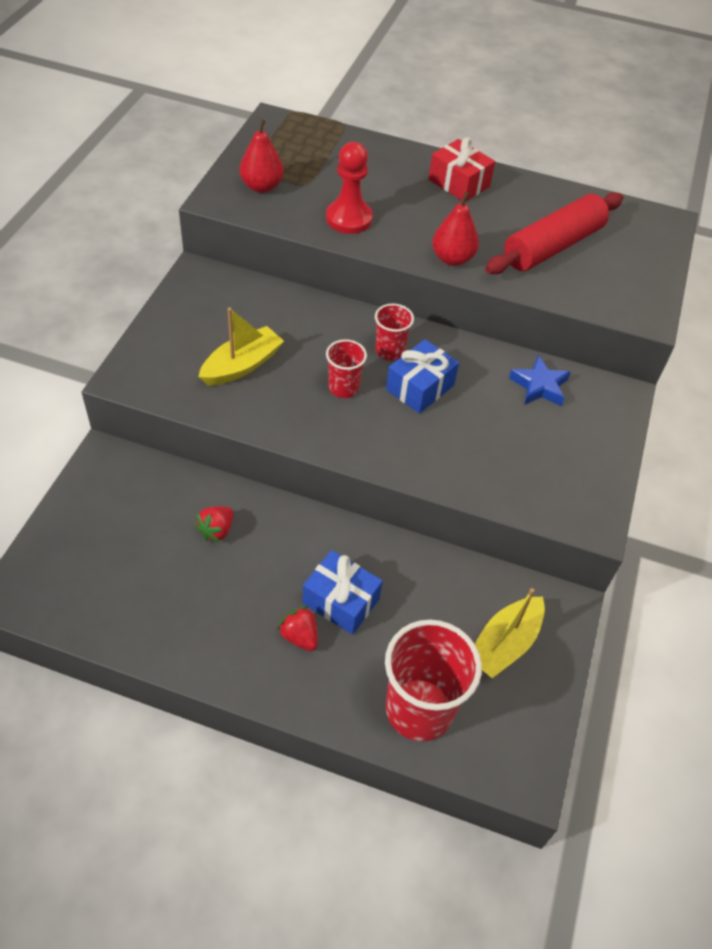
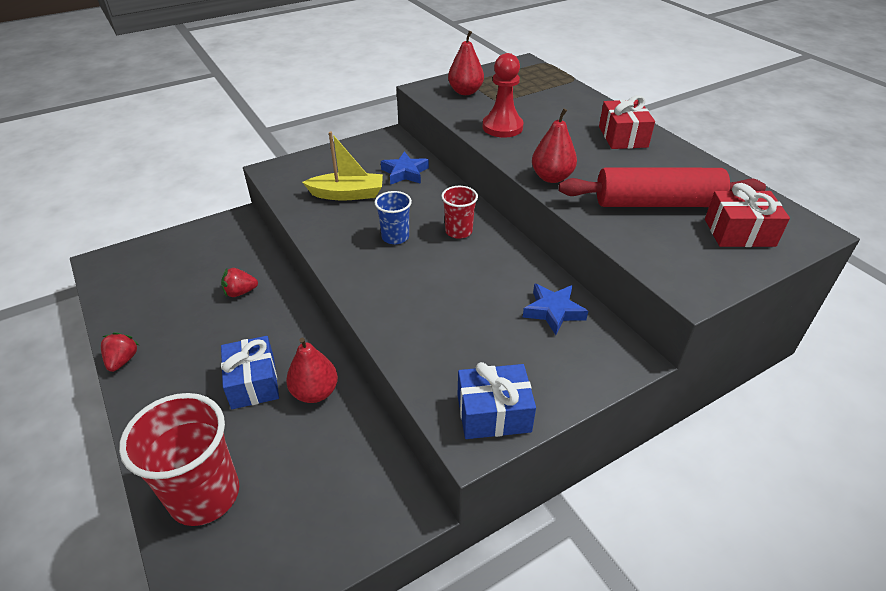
camera: 45 degrees right, 10 degrees down
(267, 311) = (405, 173): none -> blue star
(299, 636) = (200, 386): red strawberry -> red strawberry (123, 360)
(343, 388) = (395, 237): red cup -> blue cup
(401, 573) = (315, 392): none -> red pear
(420, 387) = (451, 263): blue gift -> blue gift (493, 413)
(504, 644) = (324, 498): yellow boat -> none
(629, 247) = (739, 232): none -> red gift

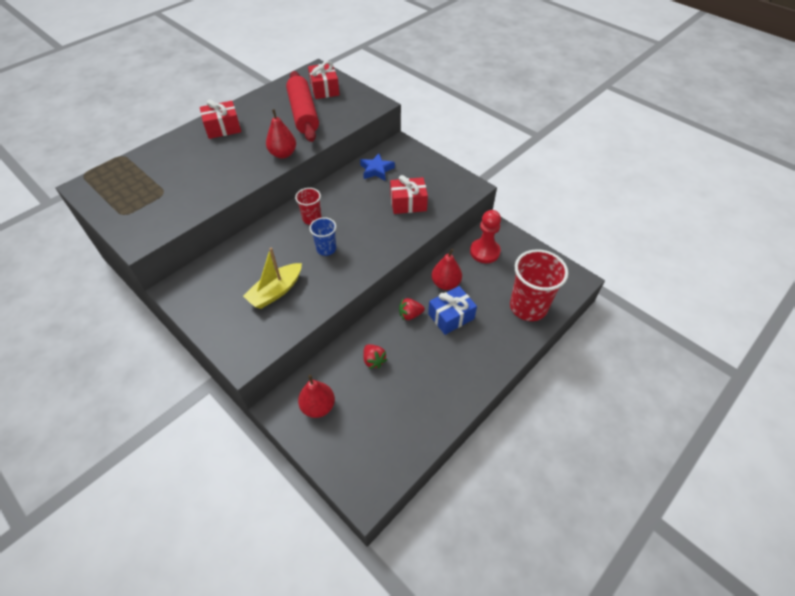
camera: 105 degrees left, 10 degrees up
(123, 360) = (463, 402): red strawberry -> red strawberry (410, 315)
(347, 194) = (276, 291): yellow boat -> yellow boat turned 120 degrees counterclockwise
(405, 173) = (237, 263): blue star -> none
(456, 334) = (408, 203): none -> red gift
(465, 92) = (146, 214): red pear -> red pear (318, 406)
(493, 413) = (454, 182): blue gift -> none
(502, 127) = (213, 184): red pawn -> red pawn (484, 252)

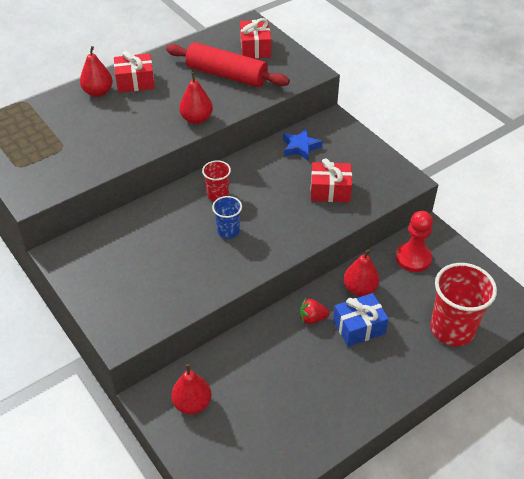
camera: 10 degrees right, 5 degrees down
(190, 140) = (98, 92): none -> red pear
(276, 291) = (165, 271): yellow boat -> none
(303, 114) = (226, 75): red rolling pin -> red rolling pin turned 60 degrees counterclockwise
(374, 360) = (262, 363): red strawberry -> none

